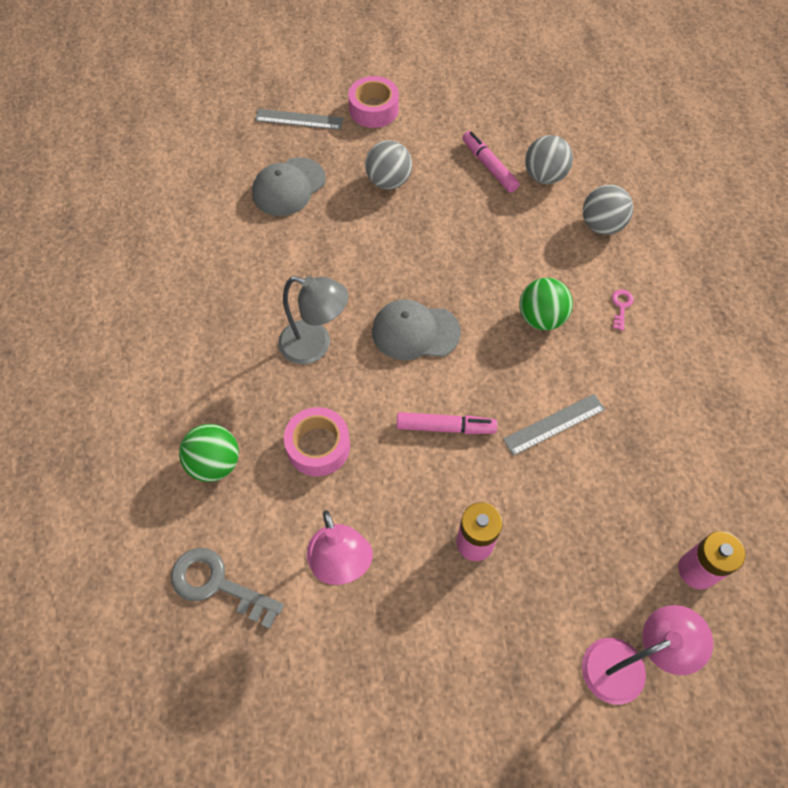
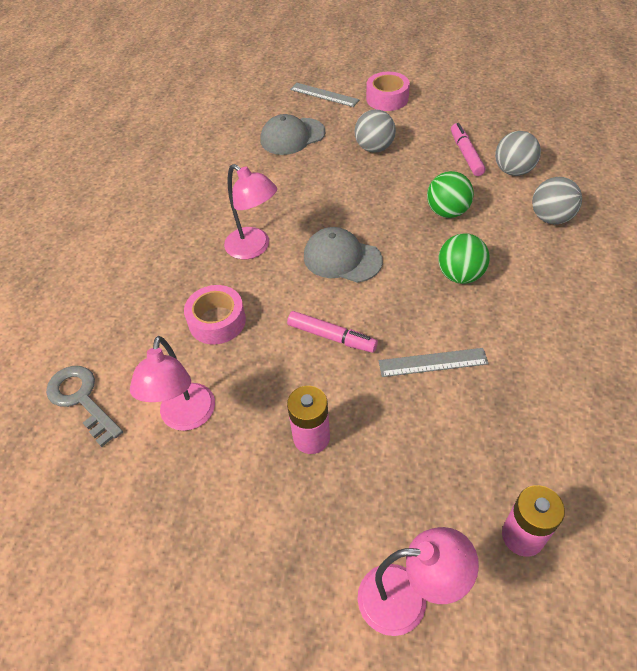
camera: 25 degrees right, 10 degrees down
(215, 463) = (130, 310): green ball -> green ball (447, 212)
(315, 346) = (254, 248): grey lamp -> pink lamp
(621, 306) = (542, 285): pink key -> none

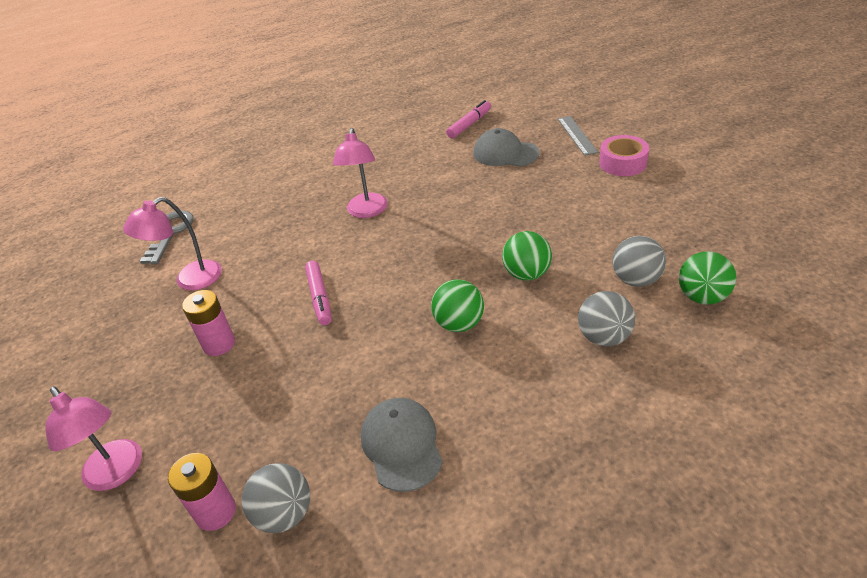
camera: 50 degrees right, 10 degrees down
(217, 321) = (282, 240): pink tape -> none
(342, 258) = (404, 254): grey cap -> grey cap (402, 445)
(374, 148) = (550, 194): grey ball -> grey ball (284, 514)
(433, 362) = (346, 363): grey ruler -> none
(466, 154) = (616, 242): pink marker -> pink marker (469, 124)
(560, 157) = (702, 296): none -> green ball

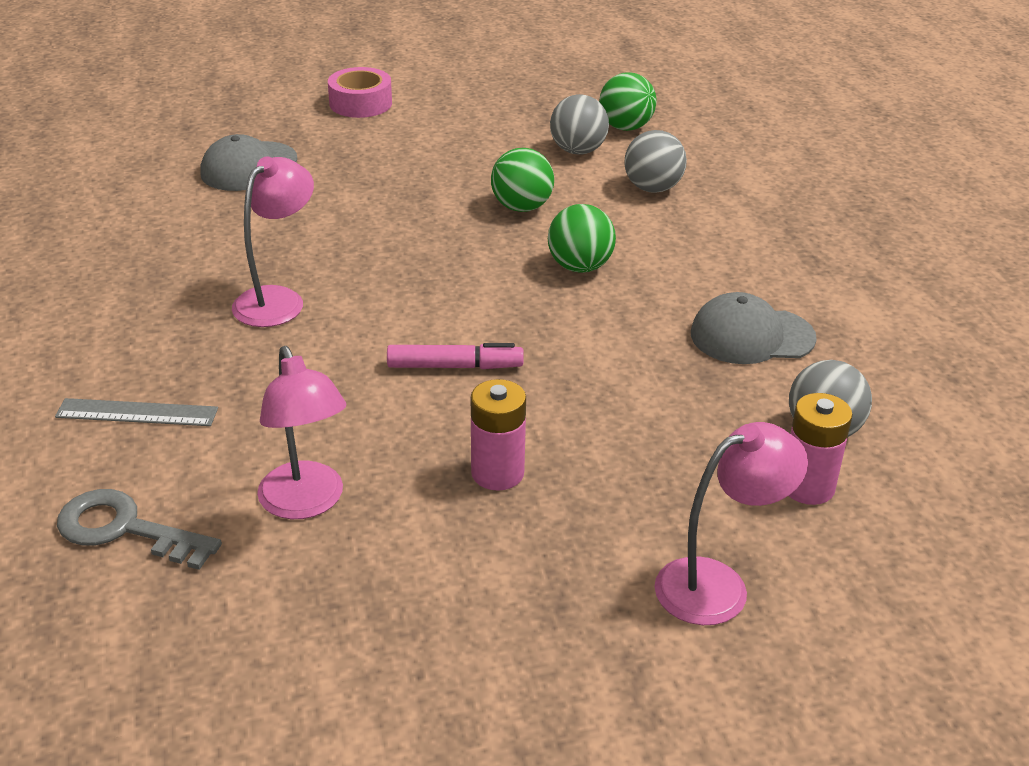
camera: 80 degrees left, 5 degrees down
(366, 211) = (278, 299): pink lamp -> pink lamp turned 75 degrees counterclockwise
(469, 124) = (134, 177): pink marker -> none
(577, 135) = (265, 113): grey ruler -> grey ruler (137, 413)

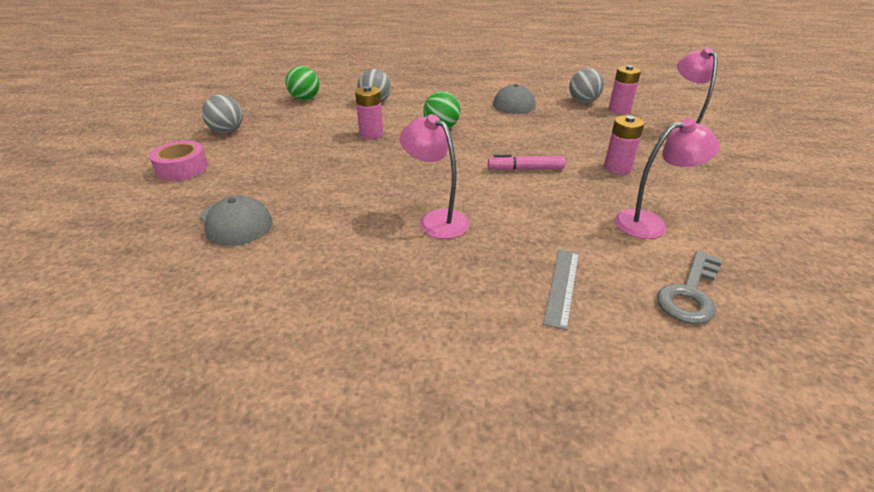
camera: 75 degrees left, 0 degrees up
(454, 366) = (525, 169): pink marker -> pink marker turned 105 degrees counterclockwise
(522, 207) = (371, 134): green ball -> pink battery
(578, 151) = (320, 113): grey ball -> grey ball (227, 131)

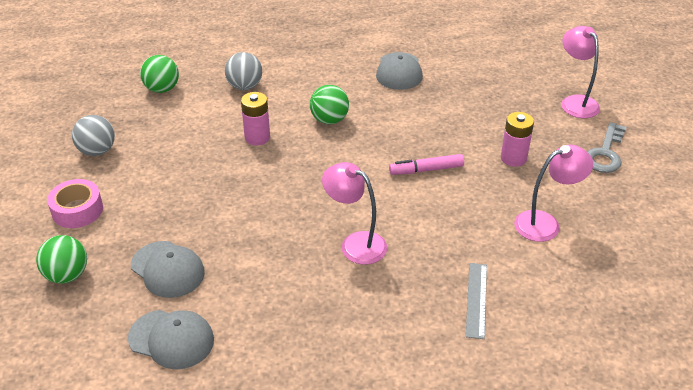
camera: 10 degrees left, 5 degrees up
(137, 216) = (67, 275): none -> green ball
(202, 284) = (171, 339): none -> grey cap
(583, 102) = (472, 62): grey ball -> none
(619, 110) = (511, 72): pink battery -> none
(689, 293) = (577, 292): grey key -> grey key (605, 153)

